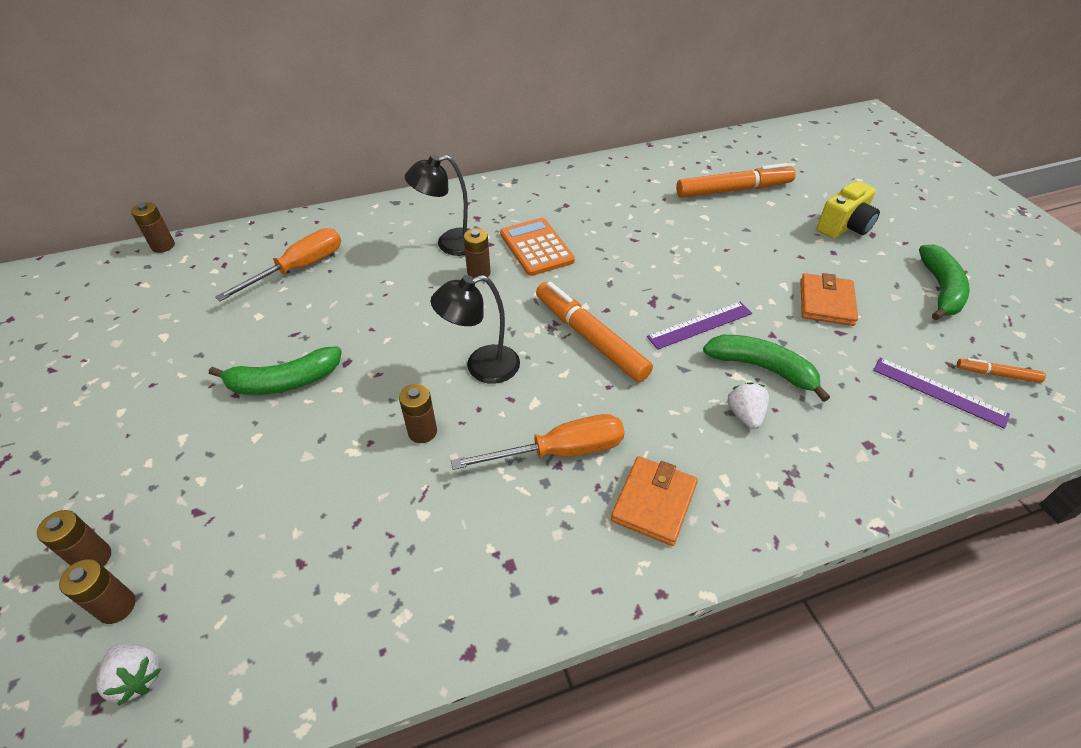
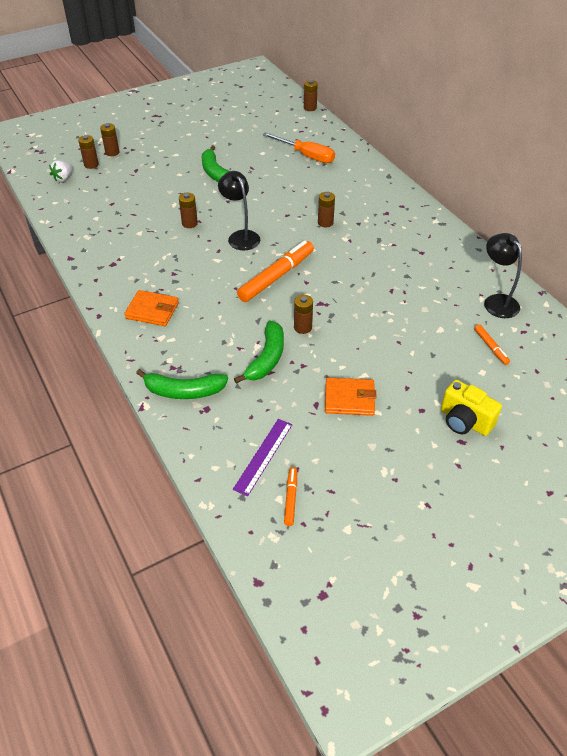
camera: 80 degrees right, 0 degrees up
(450, 244) = (351, 206): black lamp -> black lamp (496, 301)
(536, 247) = (362, 244): orange calculator -> none
(560, 451) = (183, 273): orange screwdriver -> none
(700, 325) = (302, 327): purple ruler -> brown battery
(733, 190) = (490, 347): orange marker -> orange marker, size x0.48
(745, 415) = (222, 349): white strawberry -> none
(940, 290) = (392, 480): green banana -> green banana (184, 391)

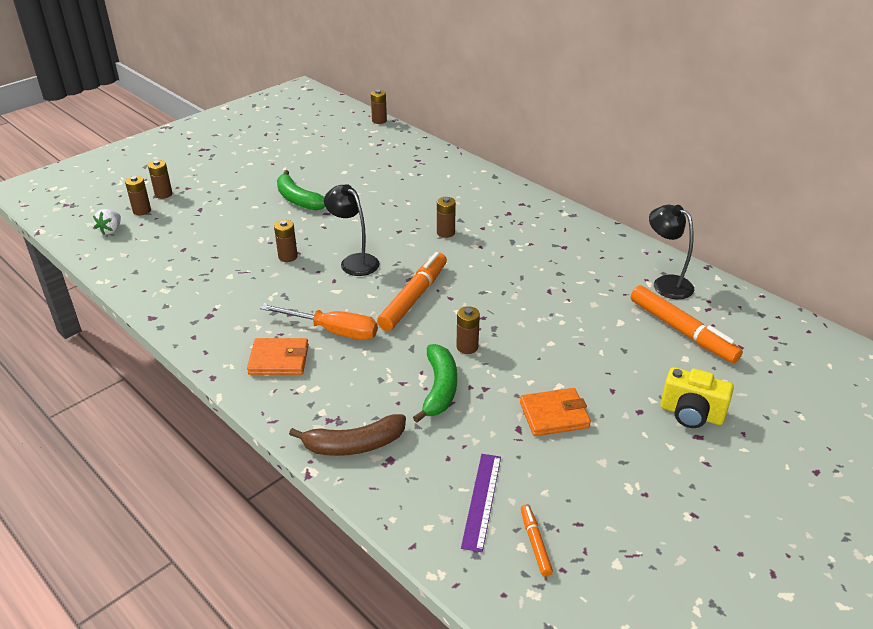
camera: 15 degrees left, 10 degrees down
(184, 391) = (354, 445): green banana -> brown banana
(306, 156) = (395, 168): orange screwdriver -> orange screwdriver (333, 331)
(490, 347) = (682, 331): orange marker -> orange marker, size x2.08

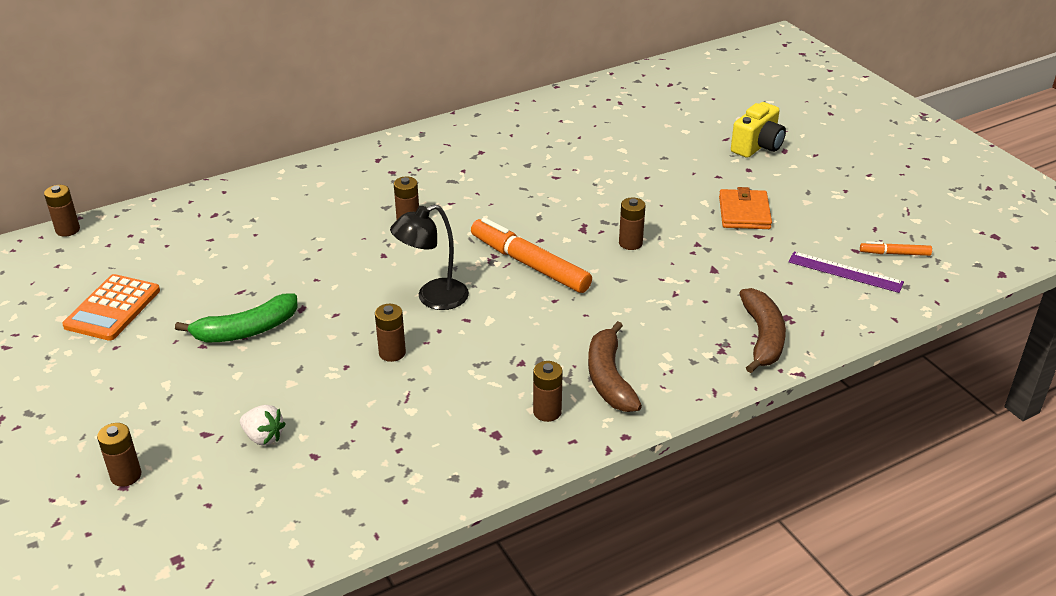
camera: 75 degrees left, 0 degrees up
(111, 230) = (205, 543): white strawberry -> white strawberry (263, 437)
(142, 211) = (164, 503): brown battery -> brown battery (547, 412)
(279, 360) = (609, 378): orange wallet -> brown banana
(307, 153) = (112, 308): none -> orange calculator
(333, 331) = (569, 331): orange screwdriver -> none
(439, 388) = (691, 271): green banana -> none
(666, 283) = (572, 112): black lamp -> none
(682, 331) = (647, 122): orange marker -> none

